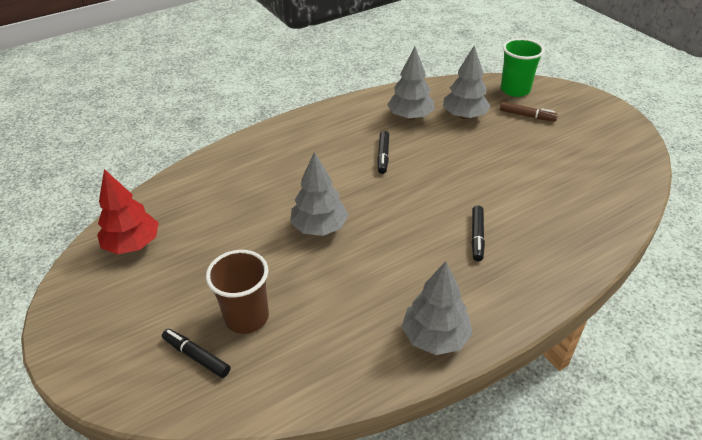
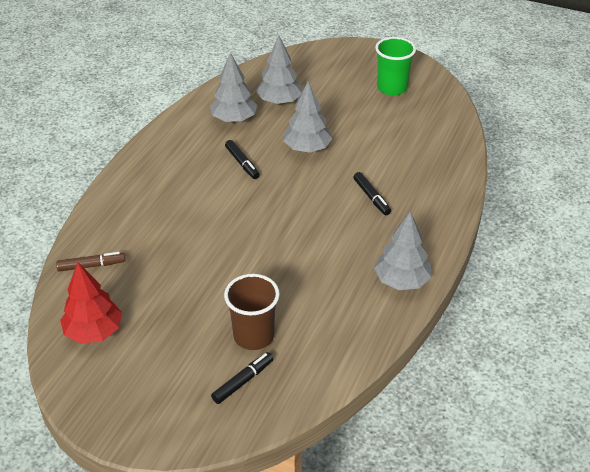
camera: 35 degrees left, 0 degrees up
(196, 356) = (243, 381): black marker -> black marker turned 135 degrees clockwise
(319, 227) = (245, 244): grey tree -> grey tree (307, 148)
(515, 90) = (301, 62): green cup -> green cup (392, 88)
(527, 116) = (330, 82): brown marker -> brown marker (91, 265)

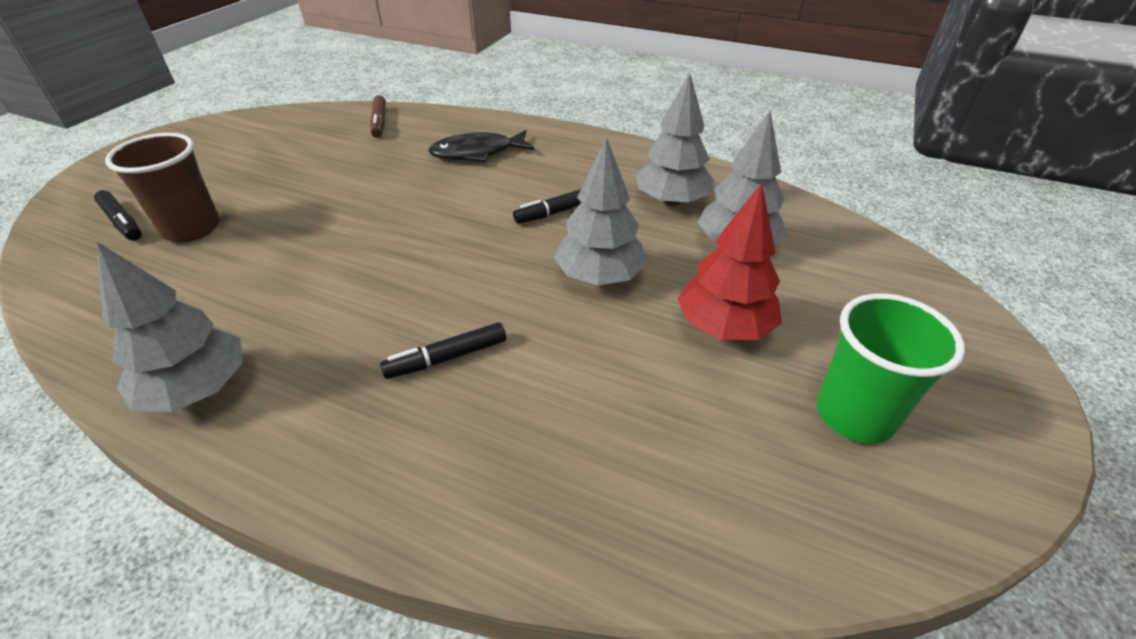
camera: 90 degrees right, 0 degrees up
(94, 332) = (276, 130): red tree -> red tree (724, 327)
(158, 203) = (477, 153): none -> black fish

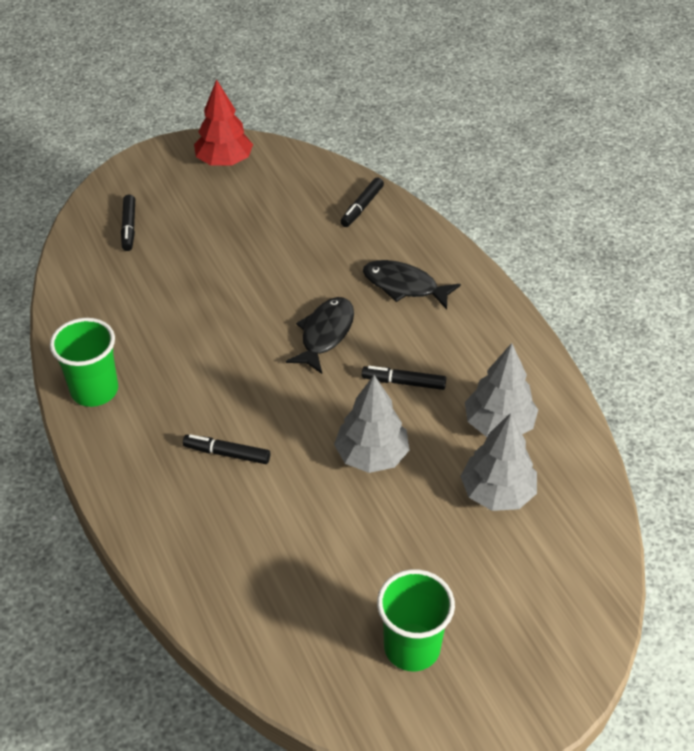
camera: 40 degrees right, 5 degrees up
(191, 228) = (163, 257): brown cup -> none
(198, 389) = (94, 390): grey tree -> green cup
(379, 122) = (362, 207): brown marker -> black marker
(443, 211) = (325, 334): none -> black fish
(724, 327) = (407, 544): red tree -> red tree (224, 162)

